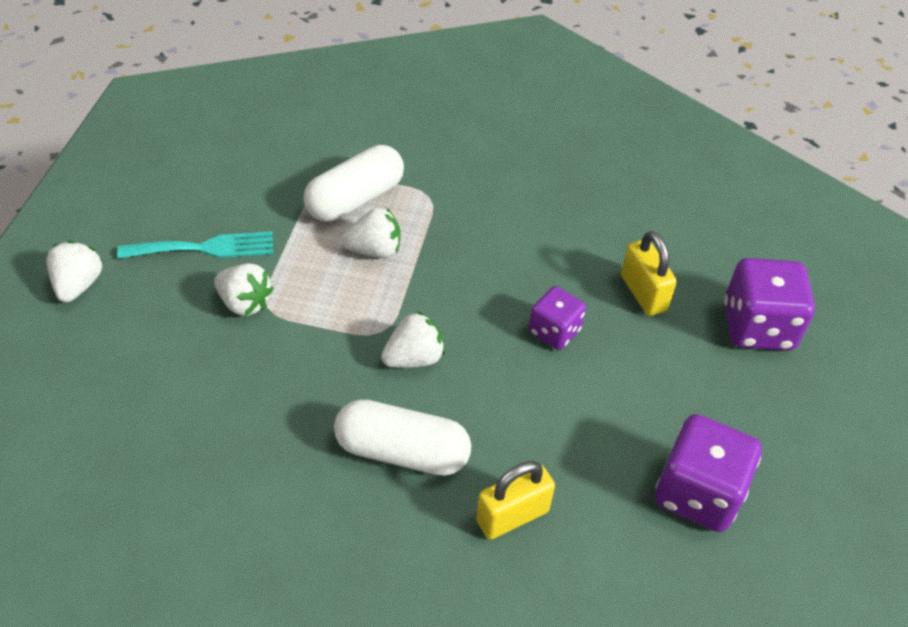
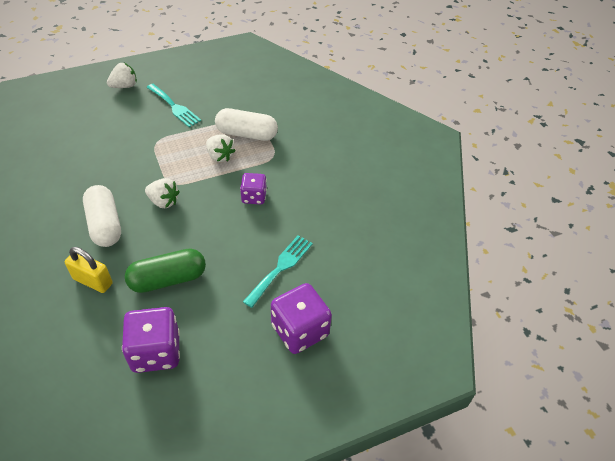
camera: 55 degrees right, 0 degrees up
(244, 303) = (153, 134): white strawberry -> none
(554, 331) = (222, 244): purple dice -> purple dice (254, 197)
(575, 422) = (168, 279): none -> green capsule
(643, 293) = (280, 267): yellow padlock -> turquoise fork

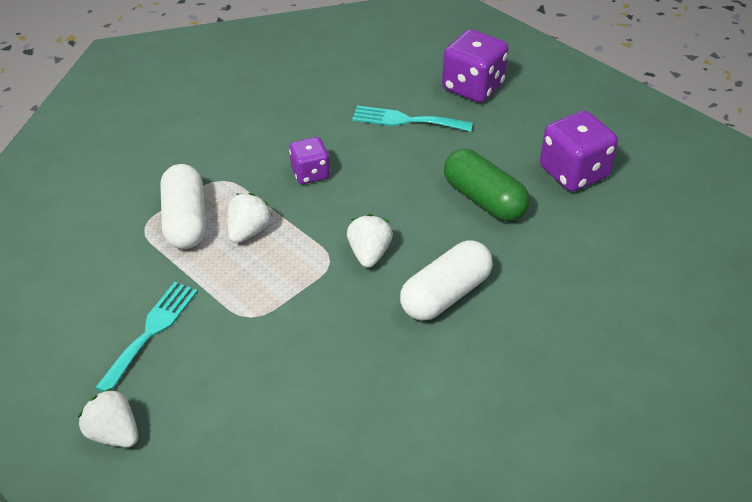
camera: 110 degrees left, 5 degrees down
(93, 281) = (535, 262): yellow padlock -> none

